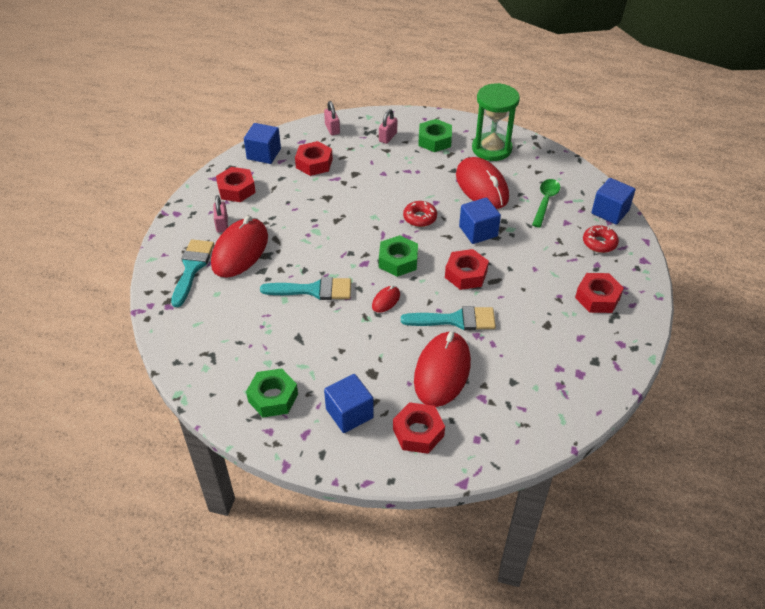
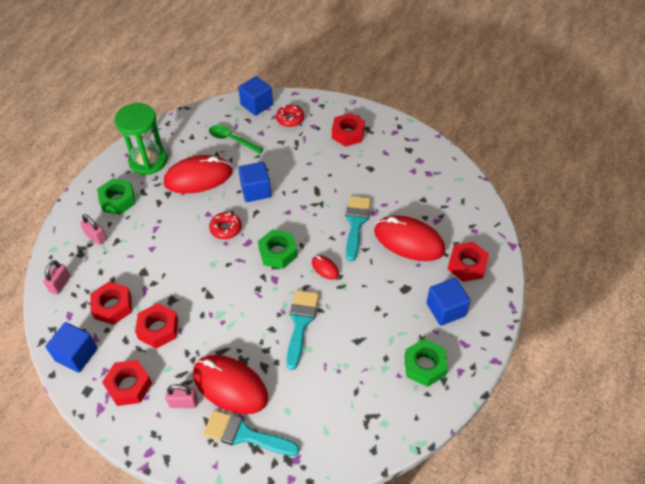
camera: 80 degrees left, 5 degrees up
(332, 129) = (60, 284): pink padlock -> pink padlock turned 60 degrees counterclockwise
(466, 274) = (305, 208): red nut -> red nut (158, 329)

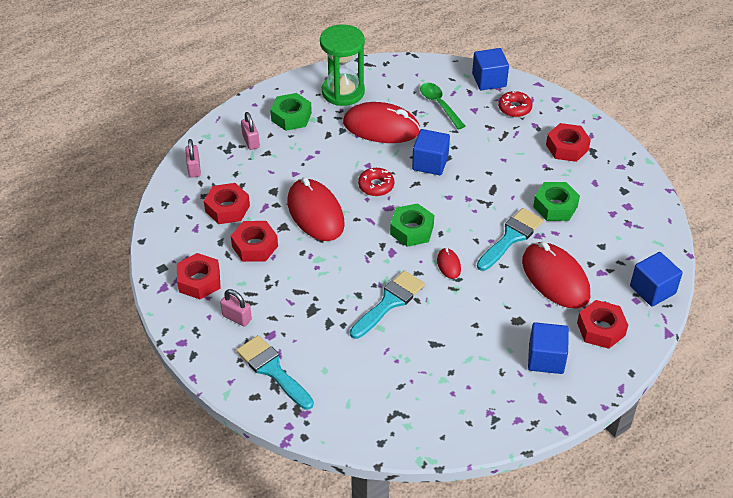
camera: 30 degrees right, 5 degrees down
(60, 284) = (194, 169): pink padlock -> pink padlock turned 60 degrees counterclockwise
(76, 354) = (171, 234): blue cube -> blue cube (652, 290)
(230, 386) = (287, 324): red mouse -> red mouse (315, 213)
(424, 366) = (485, 397): green nut -> green nut (555, 206)

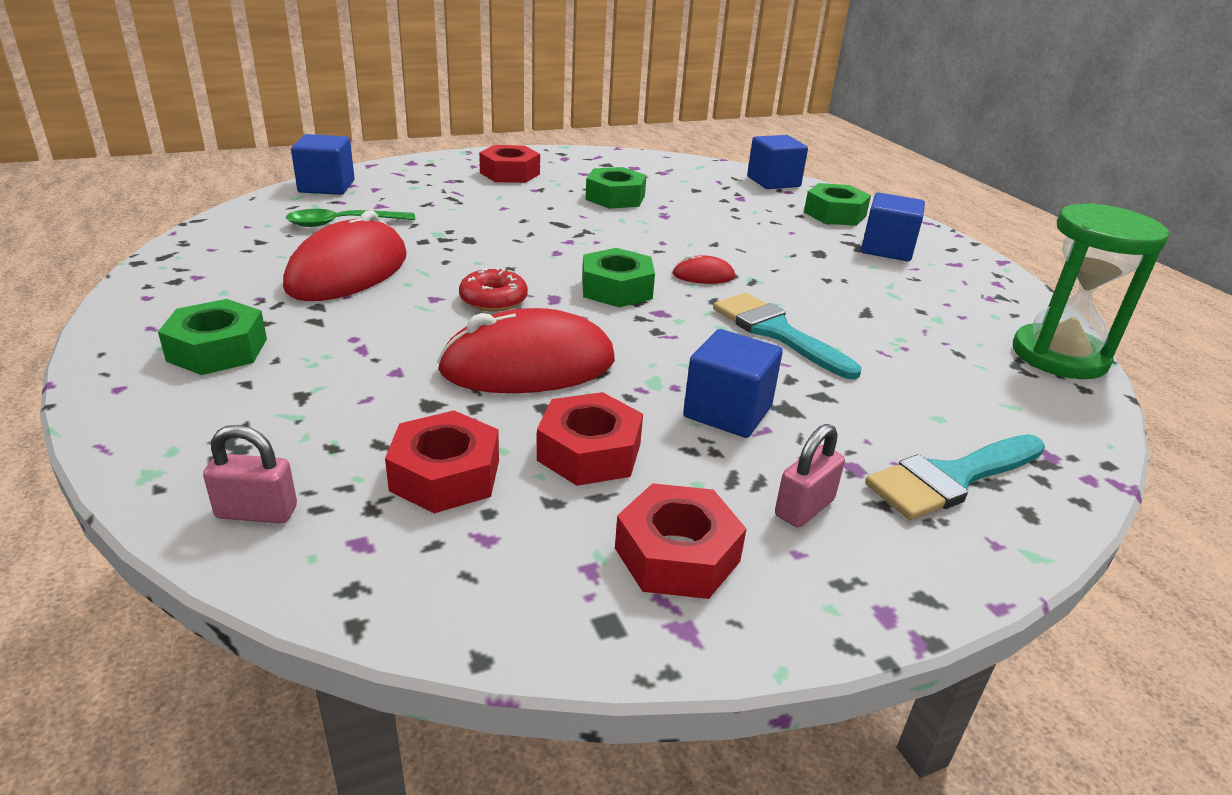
camera: 80 degrees left, 15 degrees down
(251, 141) = (242, 410): pink padlock -> none
(343, 92) = (210, 288): green hourglass -> green hourglass (1059, 356)
(430, 163) = (471, 251): blue cube -> blue cube (727, 412)
(511, 237) = (662, 229): turquoise brush -> none
(514, 108) = (404, 184): red donut -> none
(555, 278) = (746, 220): red mouse -> none
(601, 329) = (834, 214): red nut -> green nut

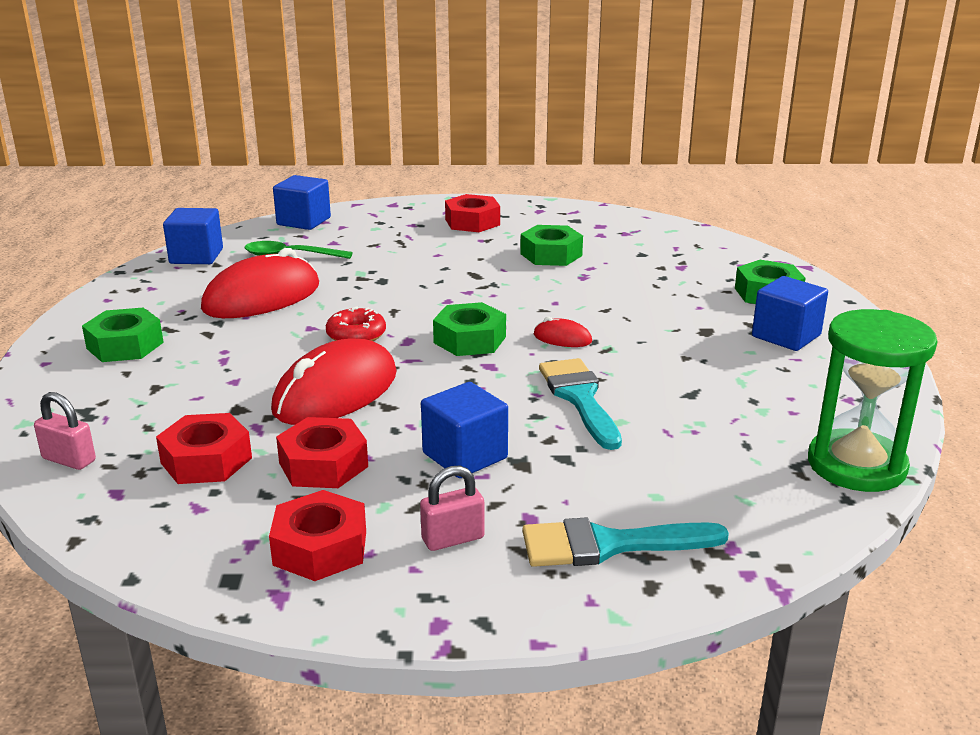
camera: 25 degrees right, 5 degrees down
(528, 366) = (336, 392): red mouse -> red mouse turned 60 degrees counterclockwise
(773, 182) = (735, 253): blue cube -> blue cube (196, 256)

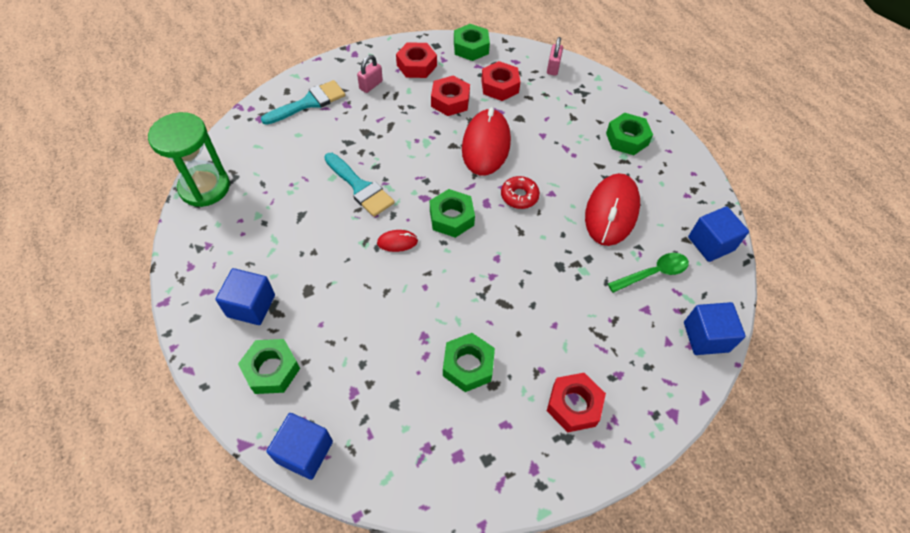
camera: 150 degrees right, 30 degrees up
(69, 460) = (553, 68): pink padlock -> pink padlock turned 75 degrees counterclockwise
(164, 548) = (471, 47): none -> green nut
(465, 456) = (394, 127): blue cube -> blue cube (304, 452)

